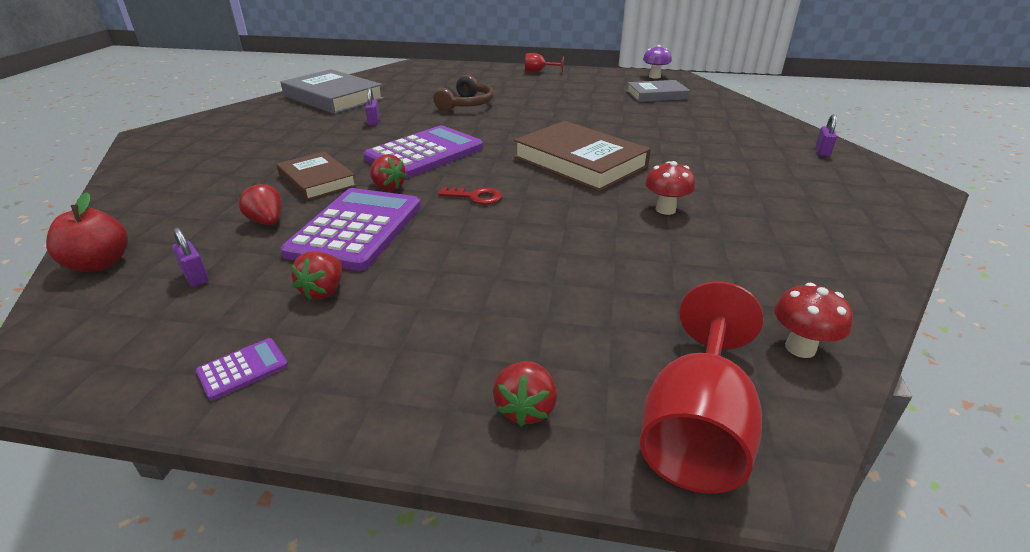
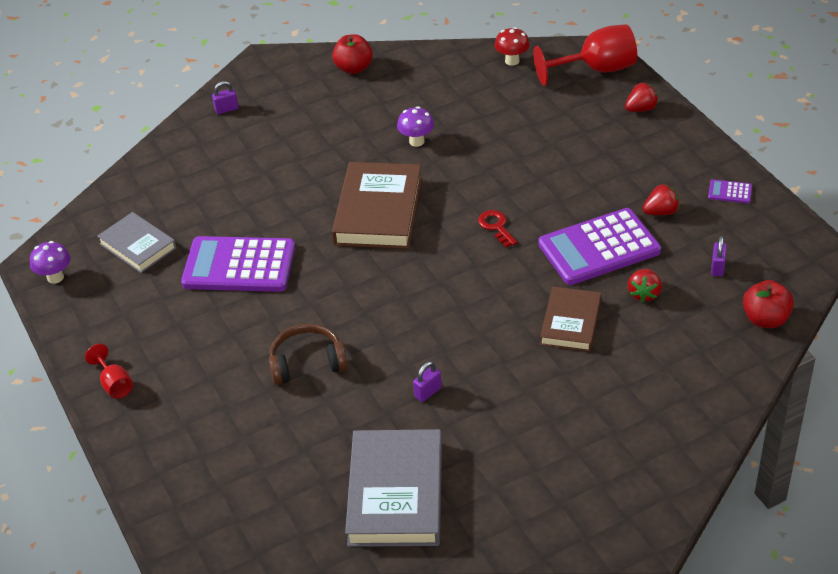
camera: 125 degrees left, 10 degrees up
(388, 187) = (534, 277): red strawberry -> none
(425, 153) = (457, 302): purple calculator -> purple calculator (239, 265)
(665, 209) = (416, 141): red mushroom -> purple mushroom
(865, 226) = (354, 68): none -> red apple

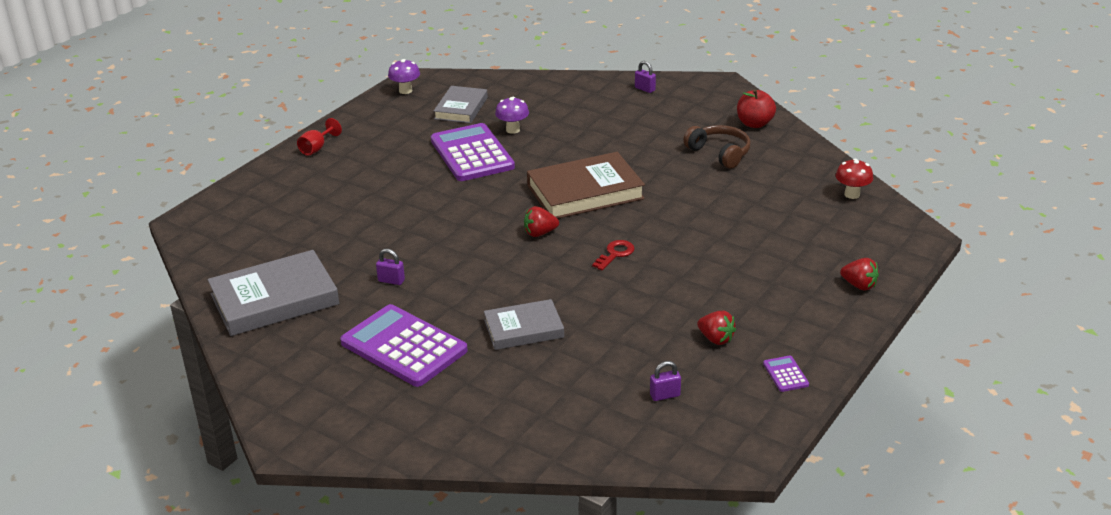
camera: 60 degrees right, 10 degrees down
(307, 363) = (388, 216): brown headphones -> brown headphones (719, 153)
(416, 141) = (689, 182): purple mushroom -> purple mushroom (513, 130)
(571, 322) = (524, 329): brown book -> grey book
(596, 70) = (891, 243): red goblet -> none
(599, 248) = (634, 317): purple calculator -> purple calculator (404, 347)
(644, 294) = (592, 360): red strawberry -> red strawberry (540, 233)
(765, 319) = (614, 445): red apple -> none

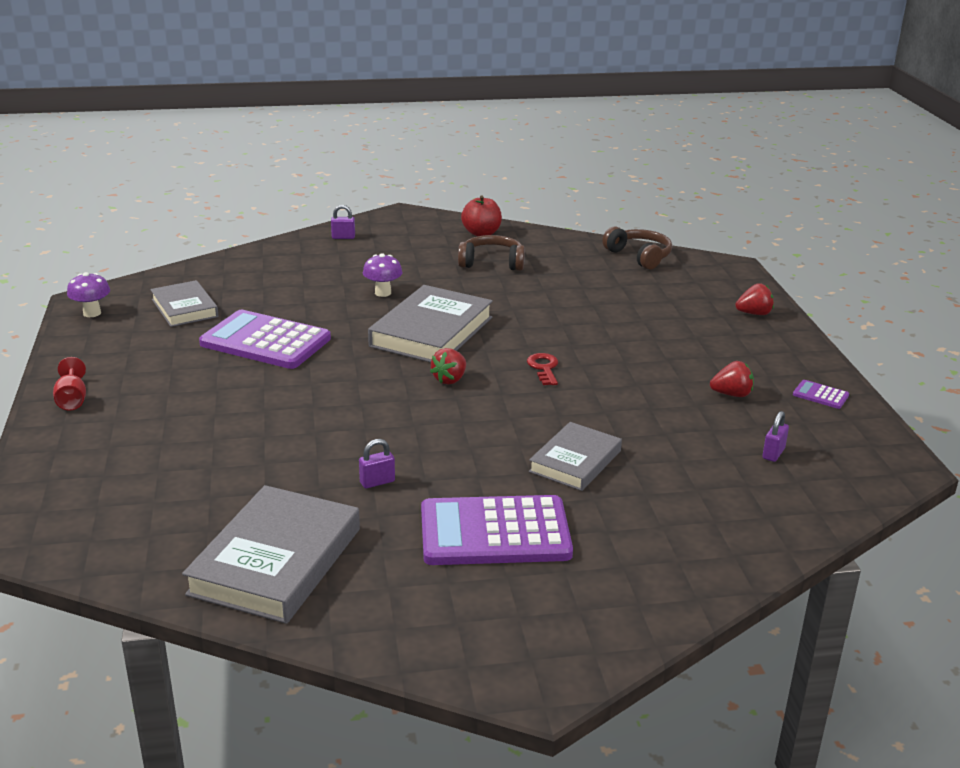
camera: 45 degrees left, 5 degrees down
(513, 130) = (272, 308): purple mushroom -> purple mushroom (383, 293)
(585, 192) = (431, 332): brown book -> grey book
(852, 194) = (639, 256): red mushroom -> brown headphones

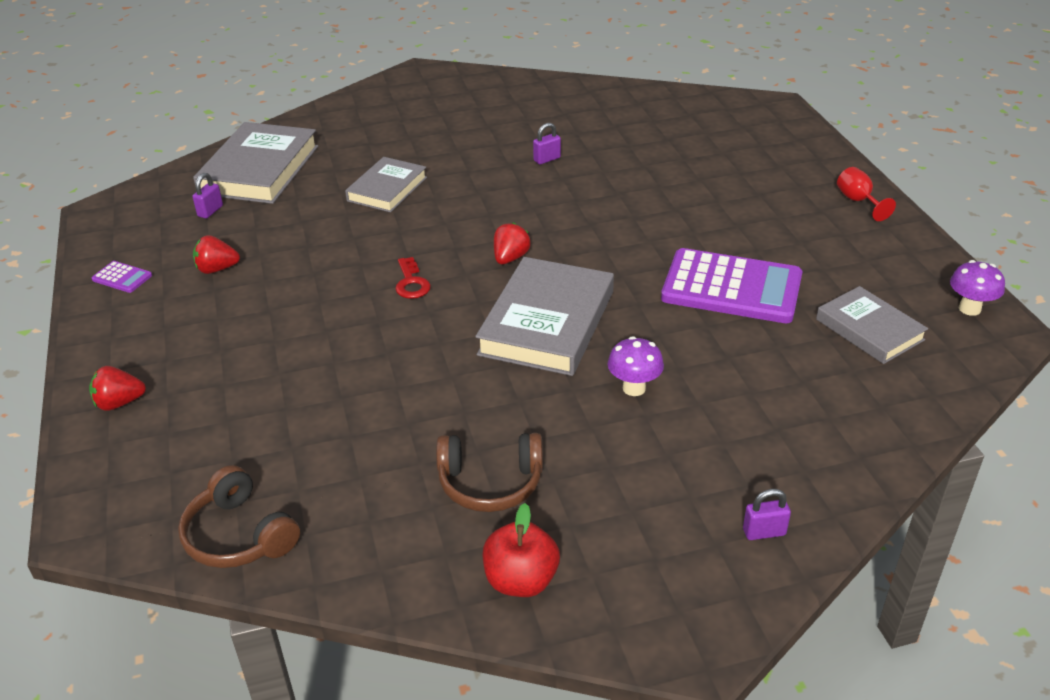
camera: 175 degrees right, 10 degrees up
(276, 561) = (594, 108): grey book -> grey book (259, 170)
(495, 532) = (450, 135): purple calculator -> none

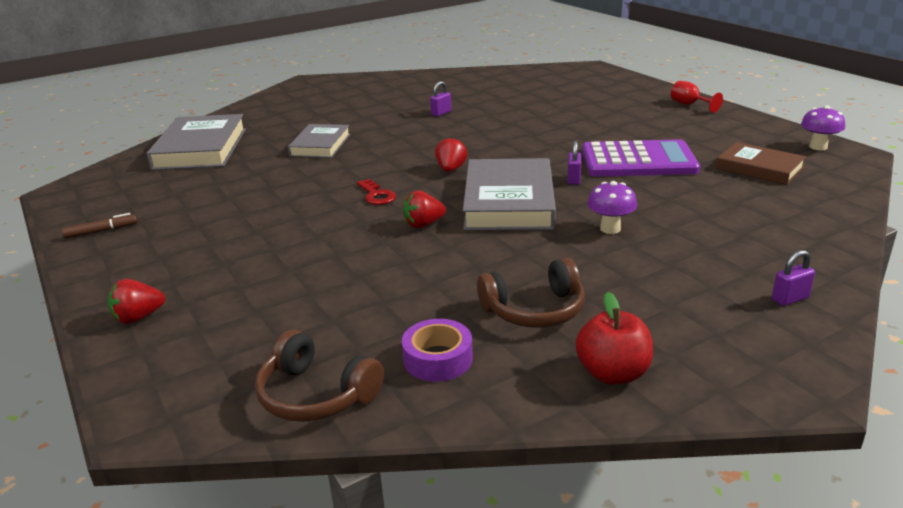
camera: 15 degrees left, 10 degrees down
(122, 277) = (101, 231): purple calculator -> brown marker
(210, 211) = (168, 178): purple padlock -> purple padlock (573, 179)
(217, 269) = (193, 212): red strawberry -> red strawberry (423, 224)
(366, 521) = (438, 359): none -> purple tape
(869, 330) = (759, 168): grey book -> brown book

